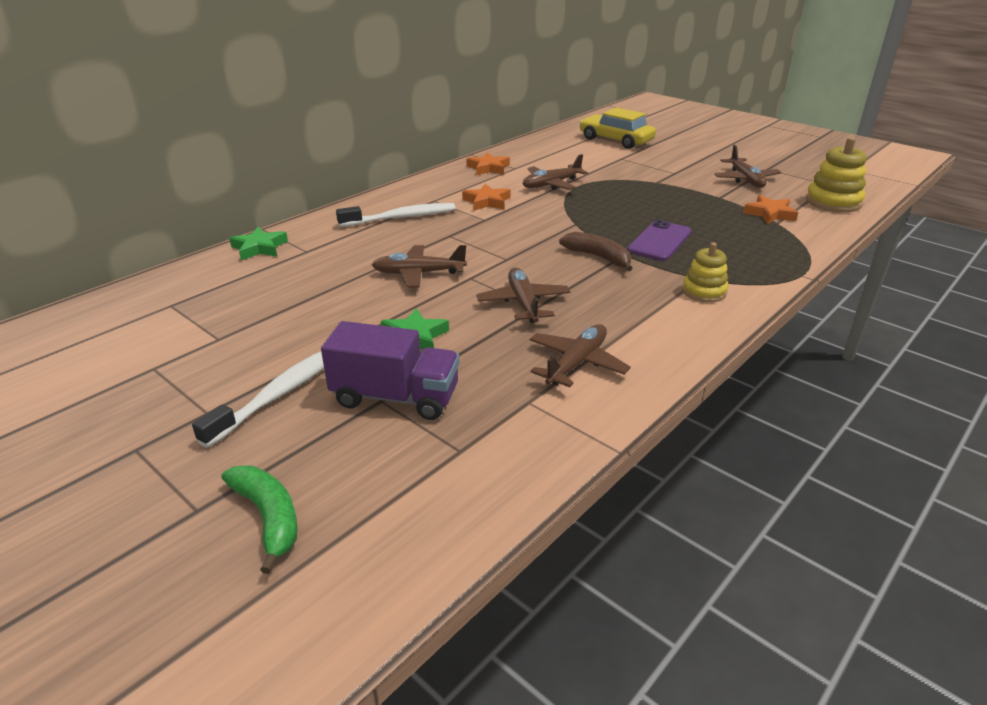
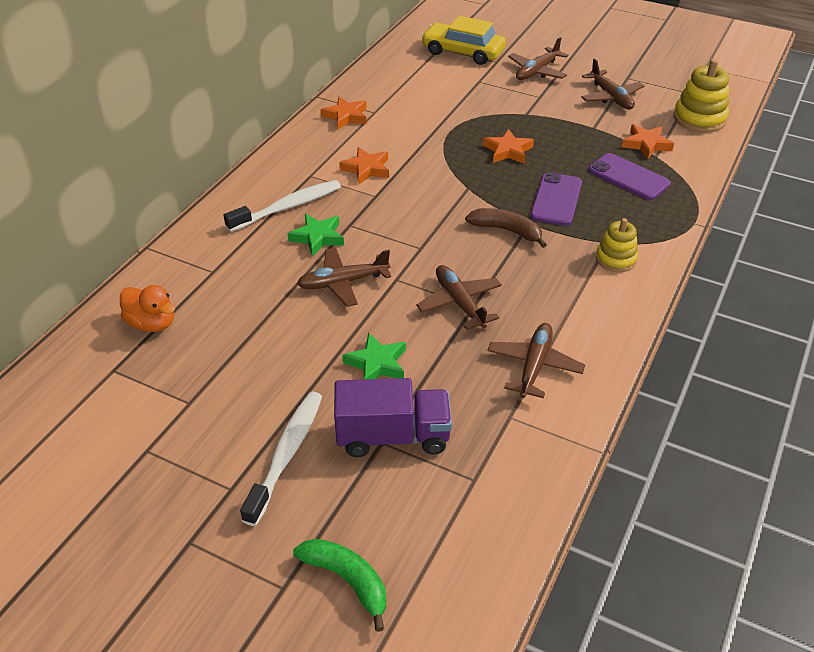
camera: 15 degrees left, 10 degrees up
(228, 278) = (152, 323): none -> orange duck
(259, 248) = (160, 275): green star -> green star (317, 237)
(551, 184) = (422, 133): brown plane -> brown plane (537, 71)
(627, 204) = (508, 151): none -> orange star
(742, 234) = (628, 177): none -> purple phone

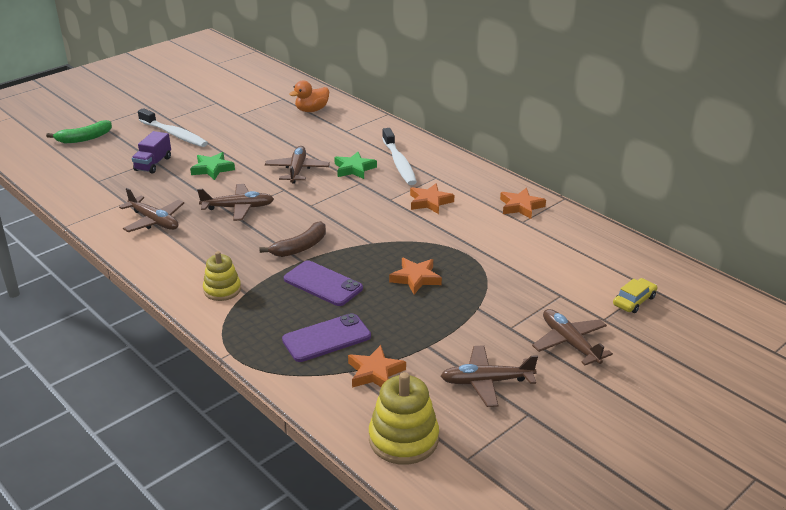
camera: 110 degrees right, 10 degrees down
(393, 436) = (153, 164): purple truck -> purple truck, size x0.66
(463, 52) = (634, 301): yellow car -> yellow car, size x0.52

